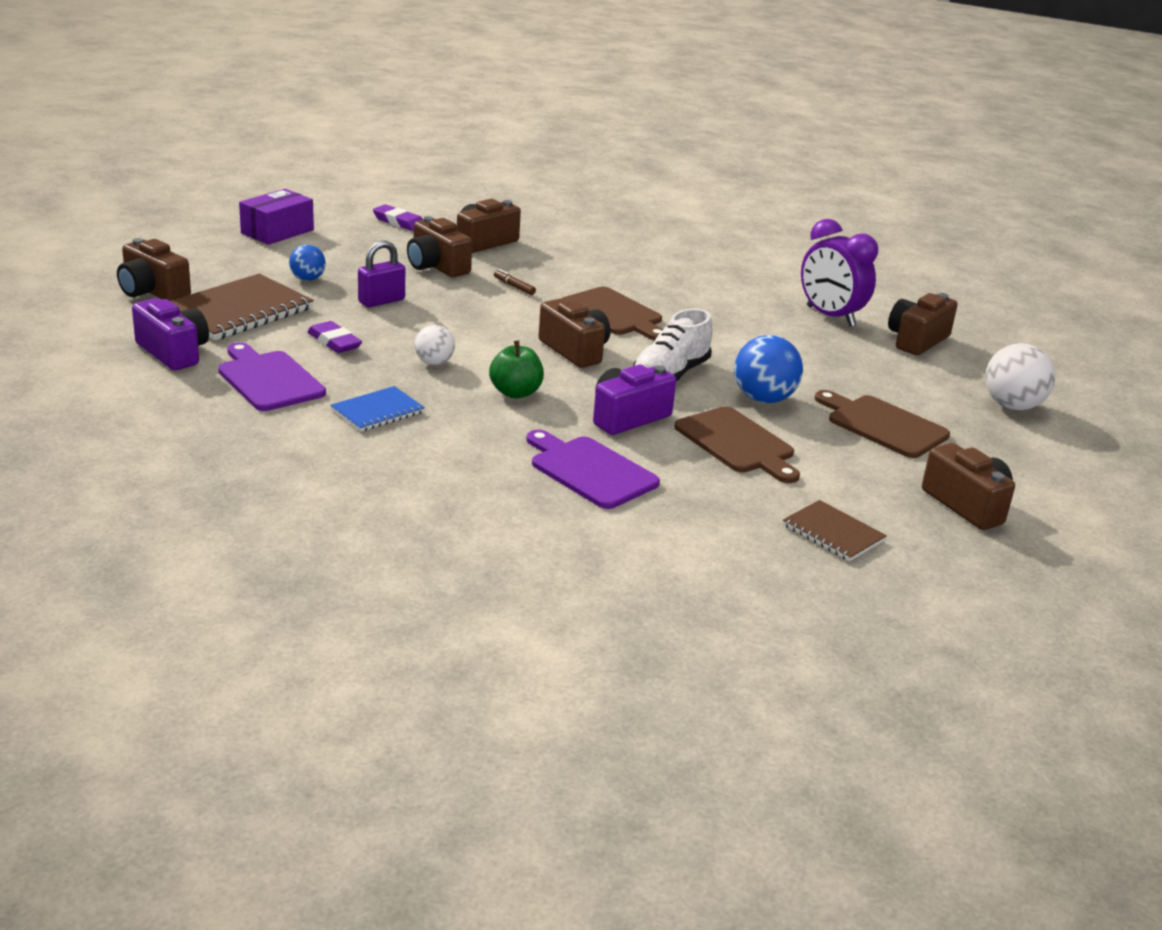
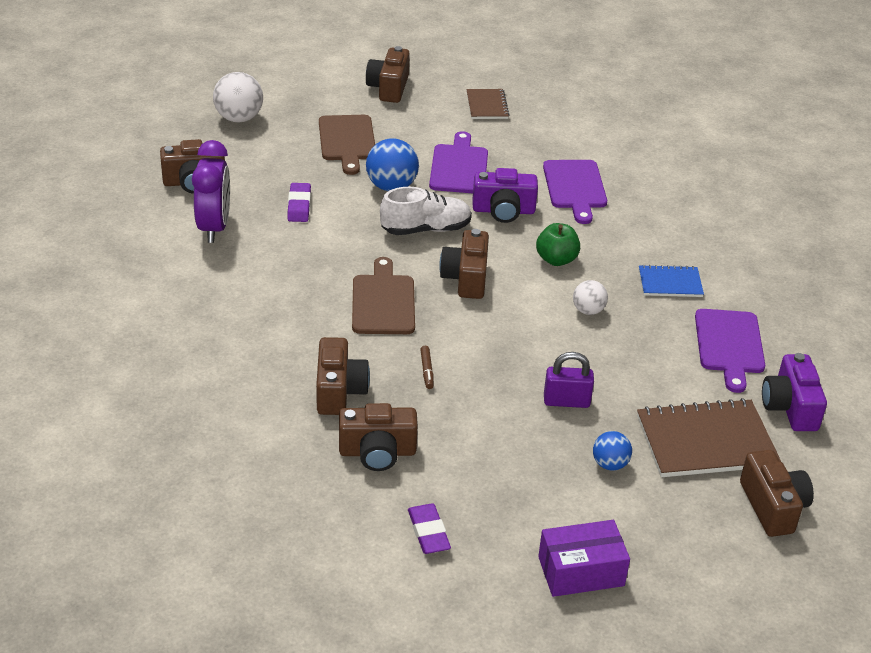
camera: 140 degrees left, 10 degrees up
(334, 342) = (649, 366): purple eraser -> purple eraser (299, 206)
(436, 266) = (467, 431): brown camera -> brown camera (339, 391)
(737, 443) = (459, 167): brown cutting board -> purple cutting board

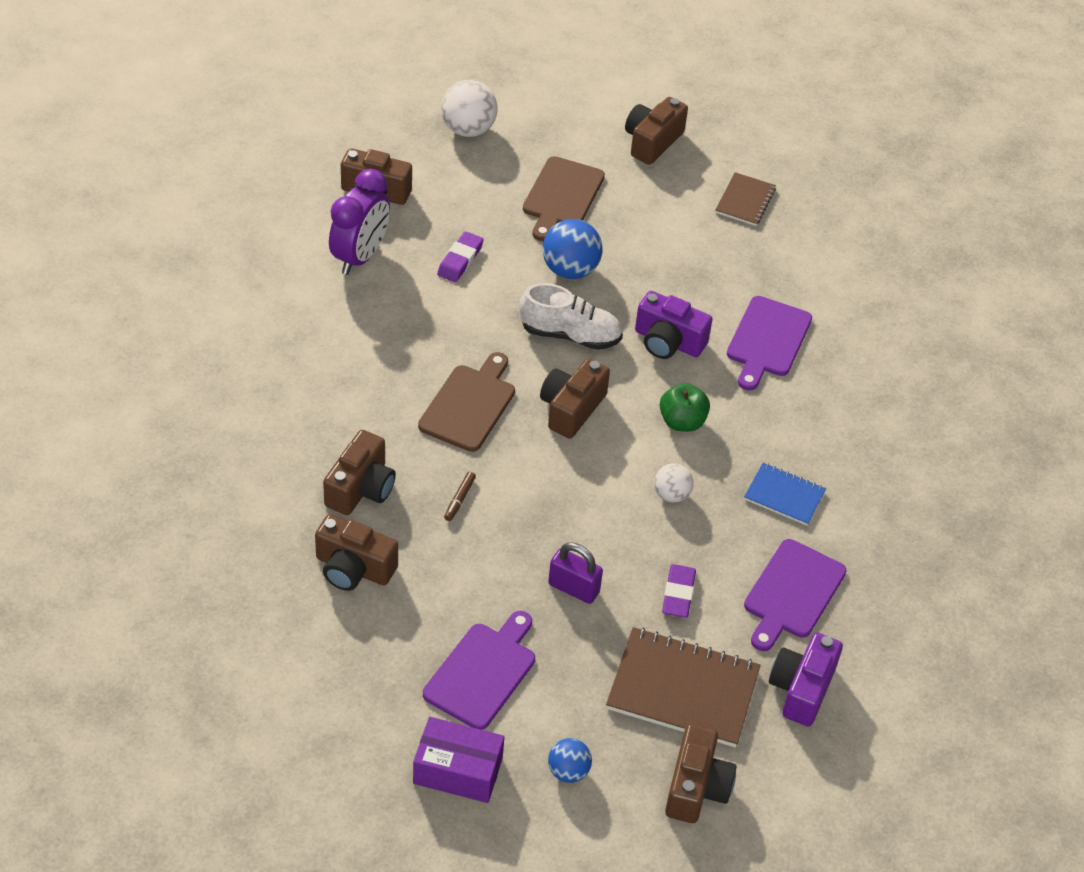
camera: 25 degrees right, 10 degrees up
(428, 532) = (345, 670): purple eraser -> purple eraser (678, 594)
(459, 167) = (658, 270): purple cutting board -> purple cutting board (482, 672)
(610, 464) = (567, 673): blue ball -> blue ball (568, 771)

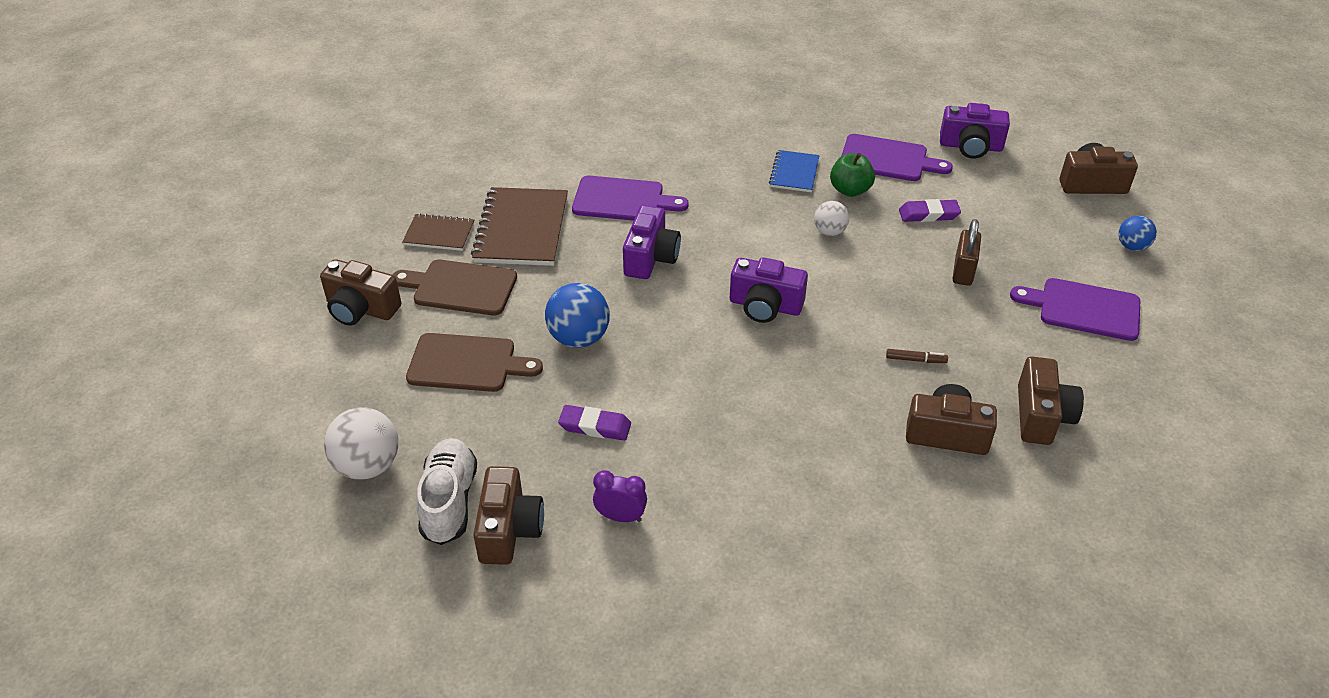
camera: 100 degrees left, 5 degrees down
(360, 256) = (620, 517): purple clock -> purple clock, size x0.55
(458, 770) = (1183, 305): purple box -> none
(469, 405) = (797, 376): brown cutting board -> brown cutting board (460, 287)
(570, 335) = (670, 322): white shoe -> white shoe (449, 501)
(571, 409) = (765, 306): brown camera -> purple camera
(573, 588) = (963, 271): purple padlock -> brown padlock
(682, 422) = (744, 236): green apple -> green apple (850, 190)
(682, 690) = (1015, 200): brown notebook -> brown notebook (522, 229)

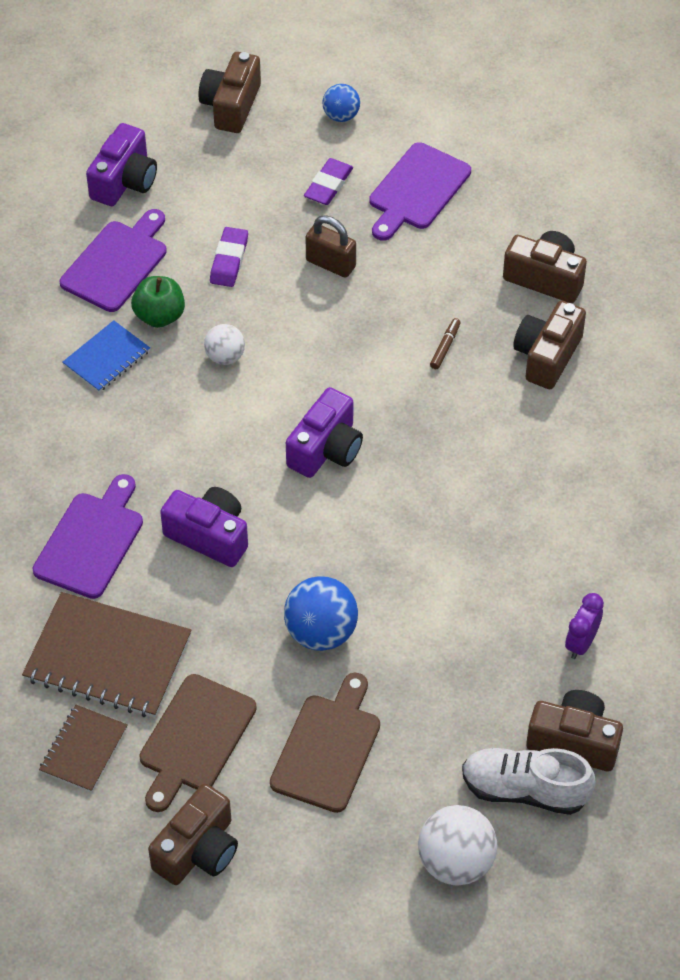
camera: 75 degrees left, 10 degrees up
(595, 426) = (457, 642): purple eraser -> purple eraser (328, 185)
(794, 173) = (106, 358): blue notebook -> blue notebook turned 75 degrees counterclockwise

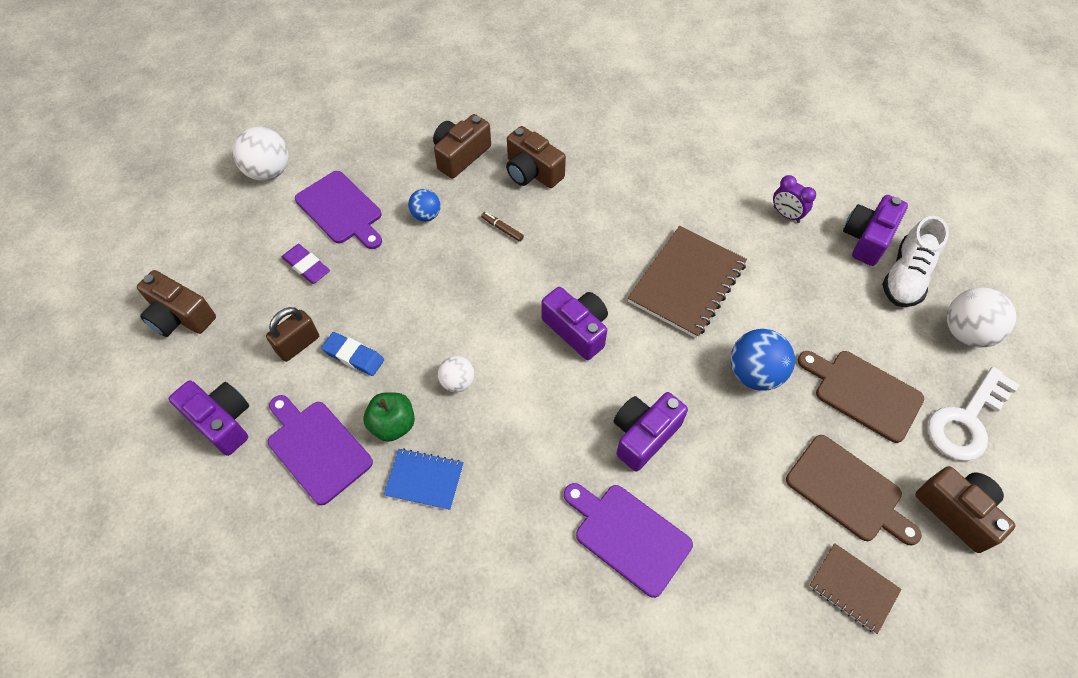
camera: 75 degrees left, 5 degrees up
(106, 358) = (424, 480): blue notebook -> blue notebook turned 45 degrees counterclockwise
(108, 657) = (757, 546): brown notebook -> brown notebook (686, 283)
(229, 260) = (354, 356): purple eraser -> blue eraser
(322, 861) = (966, 420): none -> white key
(331, 263) = (390, 283): brown padlock -> brown padlock (298, 344)
(341, 116) = (237, 241): blue ball -> blue ball (426, 215)
(448, 108) = (269, 172): none -> white ball
(574, 741) = (867, 238): brown camera -> purple camera

